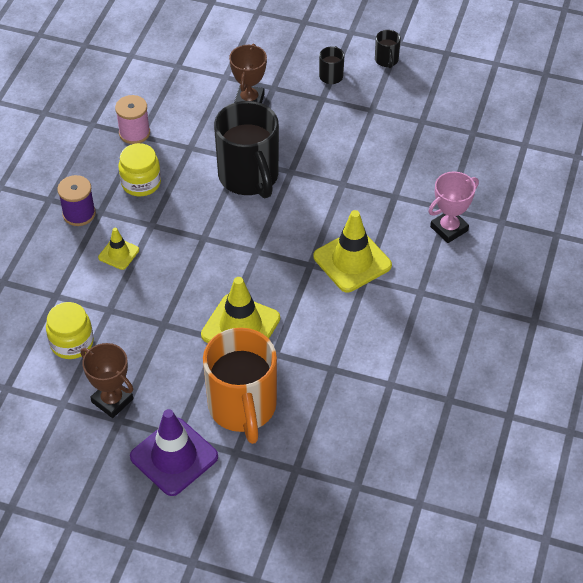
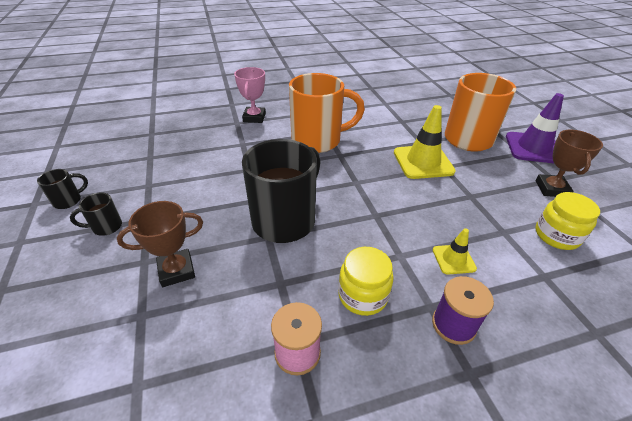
camera: 125 degrees left, 10 degrees down
(352, 261) = (318, 141): yellow traffic cone -> orange mug
(449, 229) = (254, 117): pink trophy -> pink trophy turned 75 degrees clockwise

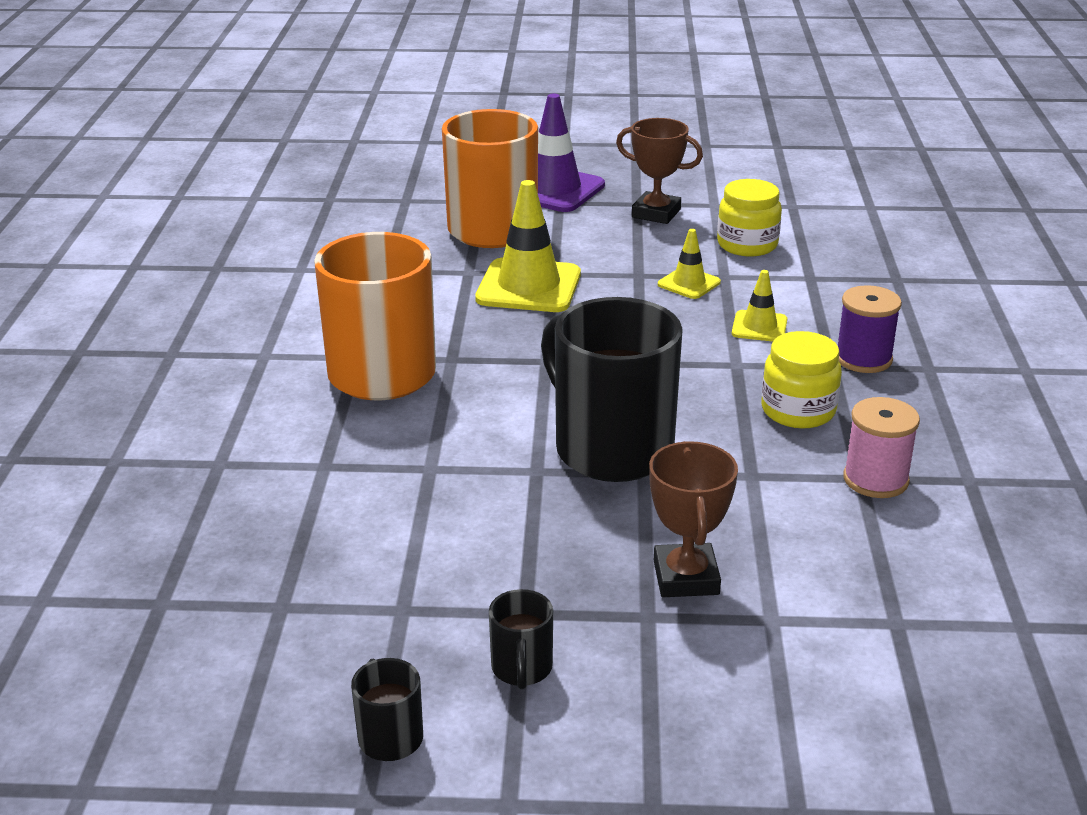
camera: 70 degrees left, 10 degrees down
(254, 117) = (217, 435): pink trophy -> none
(479, 218) = (689, 283): none -> yellow traffic cone

